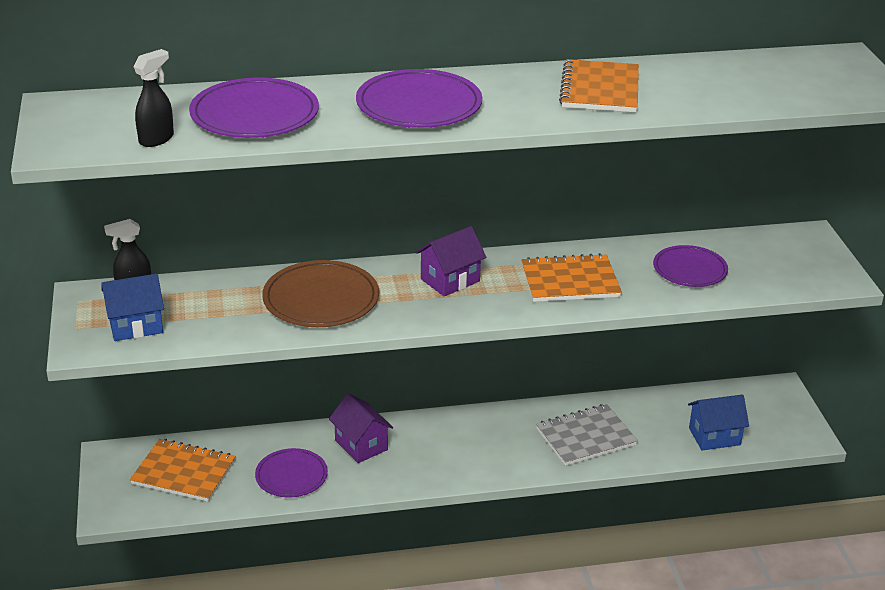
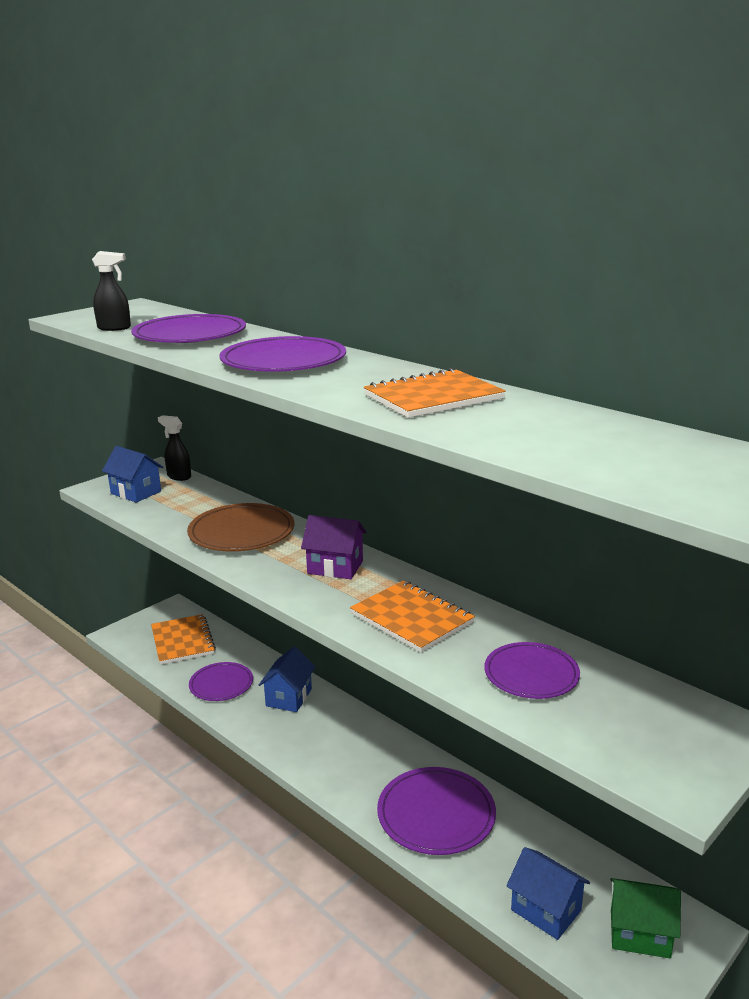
camera: 55 degrees right, 10 degrees down
(361, 445) = (289, 697): purple house -> blue house
(586, 437) = (436, 814): grey notebook -> purple plate
(764, 411) = (640, 933): none -> green house

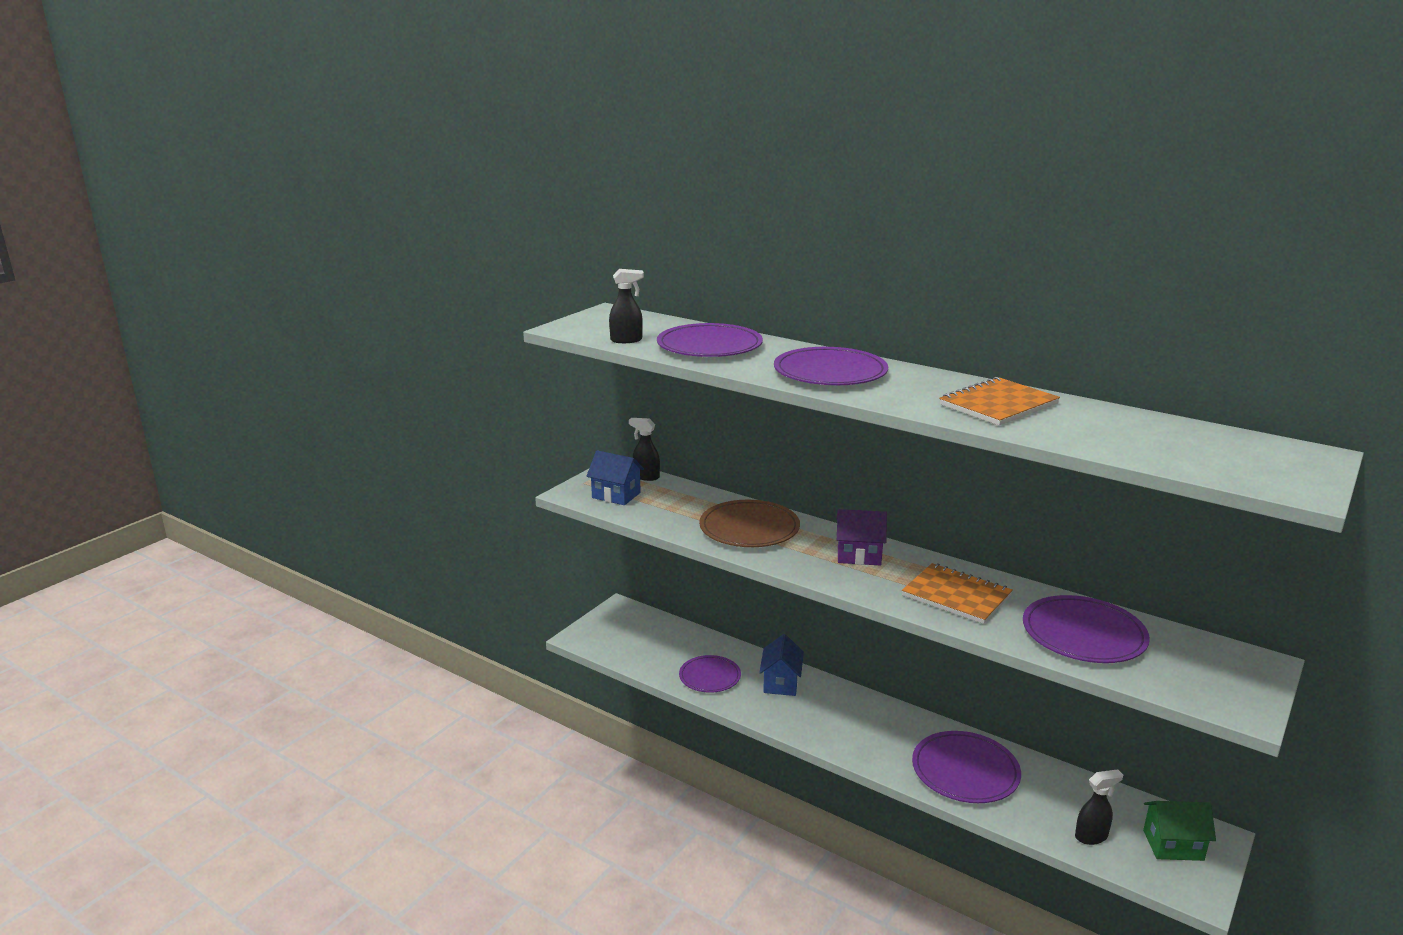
camera: 10 degrees left, 0 degrees up
(183, 641) = (648, 639): orange notebook -> none
(531, 674) = (1083, 634): purple plate -> purple plate, size x1.51
(546, 910) = (1091, 836): blue house -> black spray bottle

